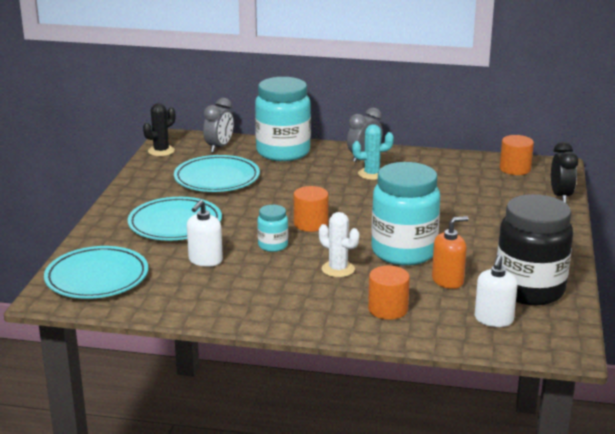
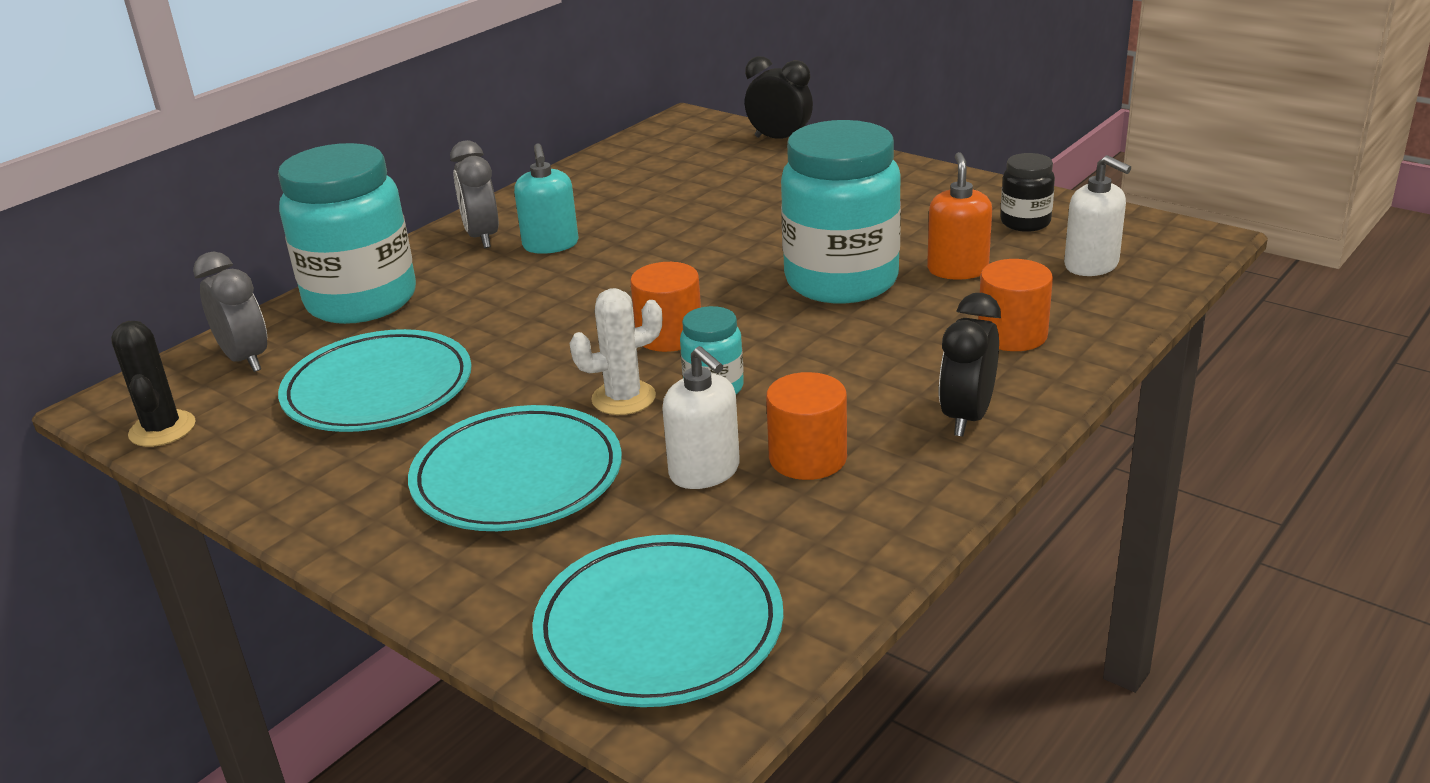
camera: 60 degrees left, 5 degrees up
(295, 311) = (967, 417): none -> black clock
(338, 269) = (852, 347): white cactus -> white cactus (623, 398)
(372, 174) = (551, 245): turquoise cactus -> turquoise soap dispenser
(515, 169) = (664, 145): orange cylinder -> orange cylinder (807, 458)
(529, 290) = (1025, 222): black jar -> black jar, size x0.47

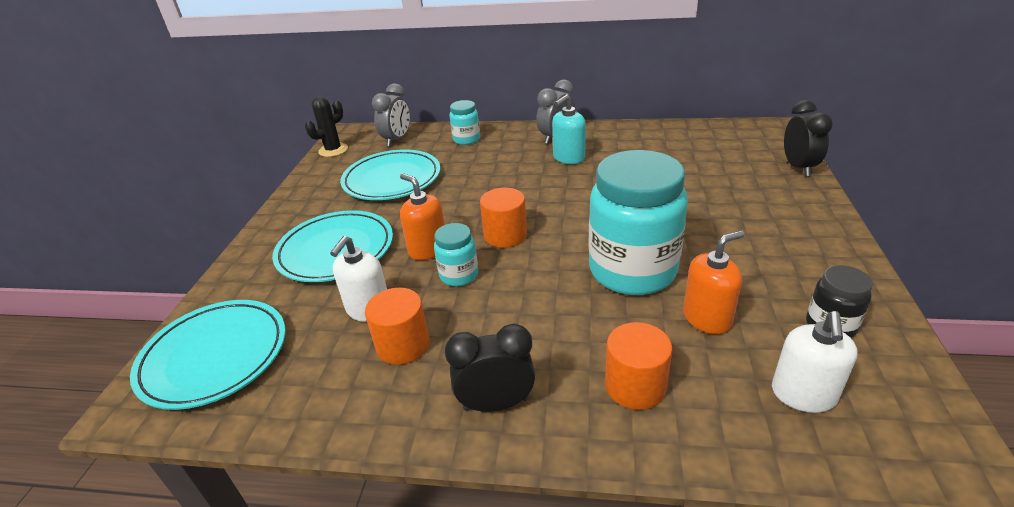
camera: 60 degrees right, 5 degrees up
(361, 301) = (466, 139): turquoise jar -> turquoise jar, size x0.47
(623, 398) = (428, 249): white cactus -> orange soap dispenser

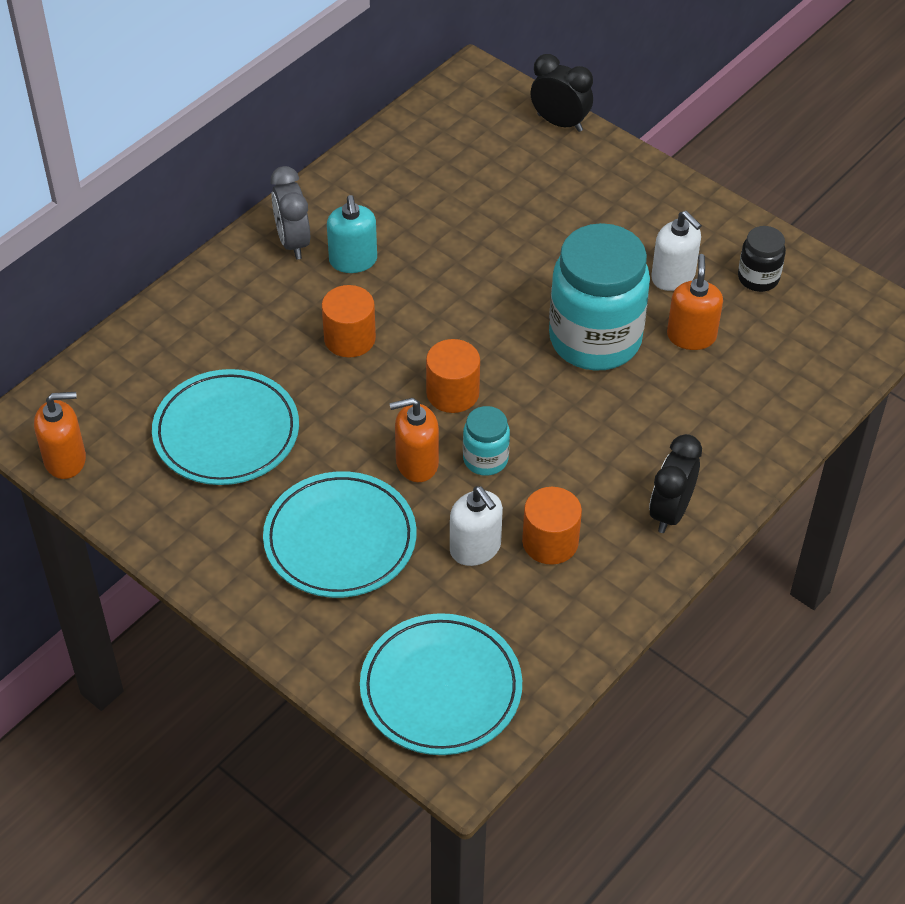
camera: 60 degrees left, 15 degrees up
(333, 150) = (65, 460): black cactus -> orange soap dispenser
(397, 140) = (114, 384): grey clock -> none
(466, 139) = (198, 319): turquoise jar -> none
(635, 386) = (720, 423): orange cylinder -> orange cylinder (349, 338)
(803, 394) = (800, 343): white soap dispenser -> white soap dispenser (673, 277)

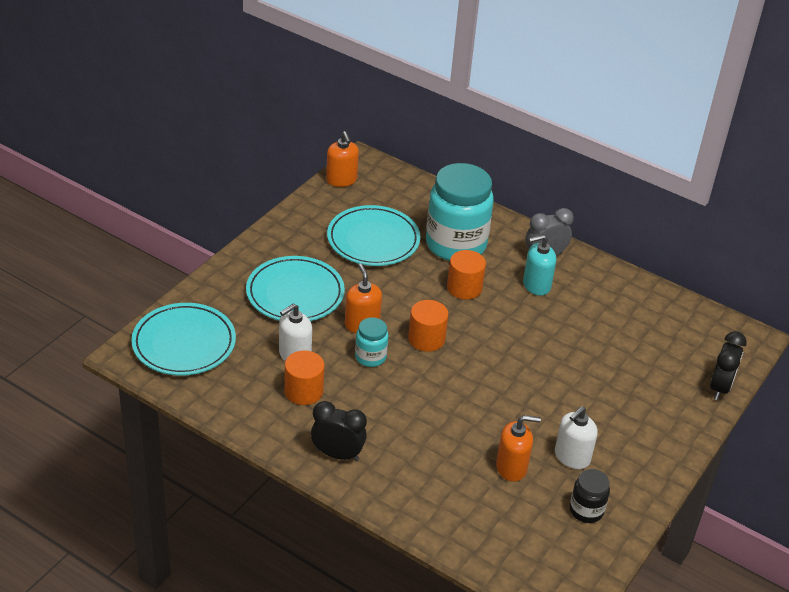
camera: 80 degrees right, 10 degrees down
(595, 339) = (494, 411): turquoise jar -> turquoise jar (456, 245)

